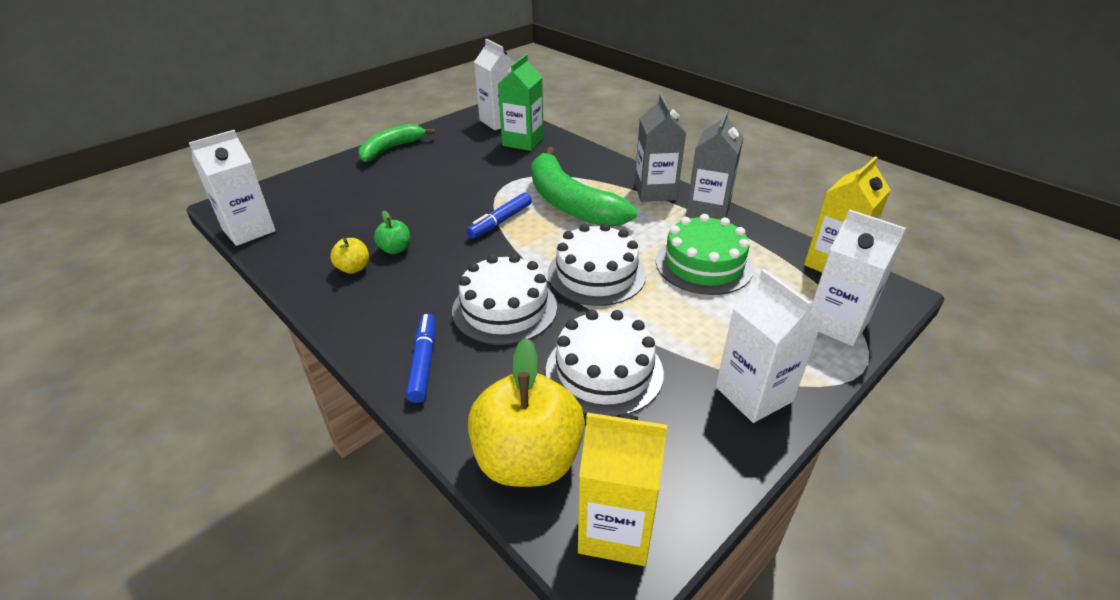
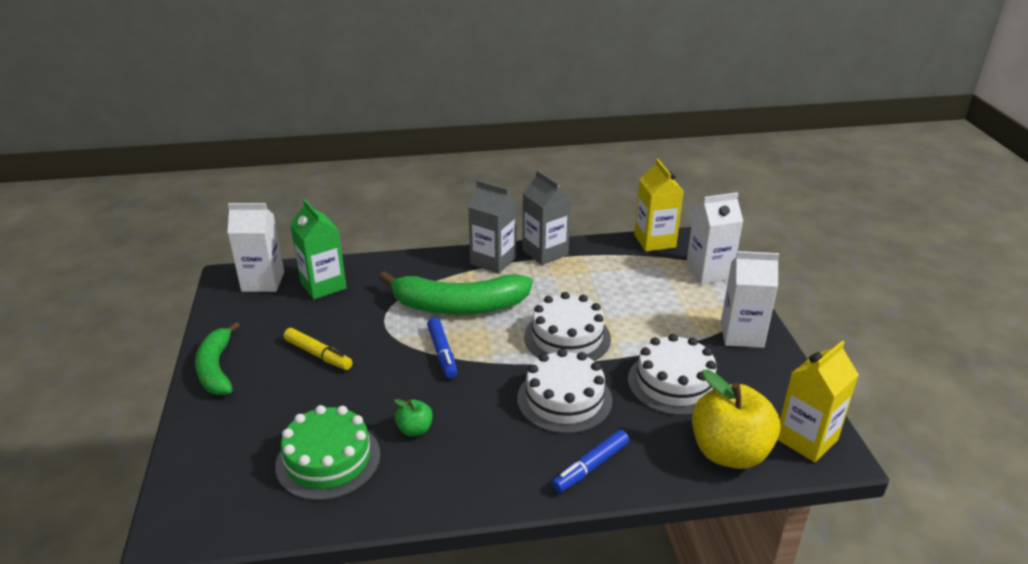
camera: 55 degrees left, 5 degrees down
(249, 230) = (254, 525): white carton -> none
(353, 268) = (417, 466): yellow apple -> none
(423, 362) = (590, 467): blue marker -> blue marker turned 75 degrees counterclockwise
(442, 175) = (318, 354): none -> yellow marker
(704, 264) = (604, 287): green cake -> green cake (328, 460)

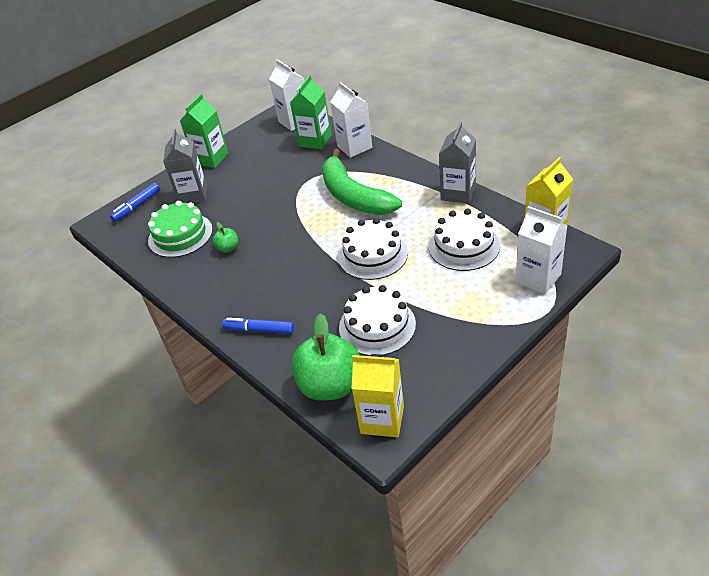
camera: 60 degrees right, 10 degrees up
(216, 369) = (211, 158): green banana -> green carton
(318, 354) = (254, 179): yellow marker -> none
(442, 353) = (302, 218): blue marker -> blue marker (137, 206)
(493, 261) = (419, 179): grey carton -> grey carton (193, 195)
(564, 399) = (309, 287): white cake -> white cake (464, 246)
(729, 452) = (330, 385): yellow apple -> green apple
(741, 335) = (473, 333): white carton -> white carton (354, 147)

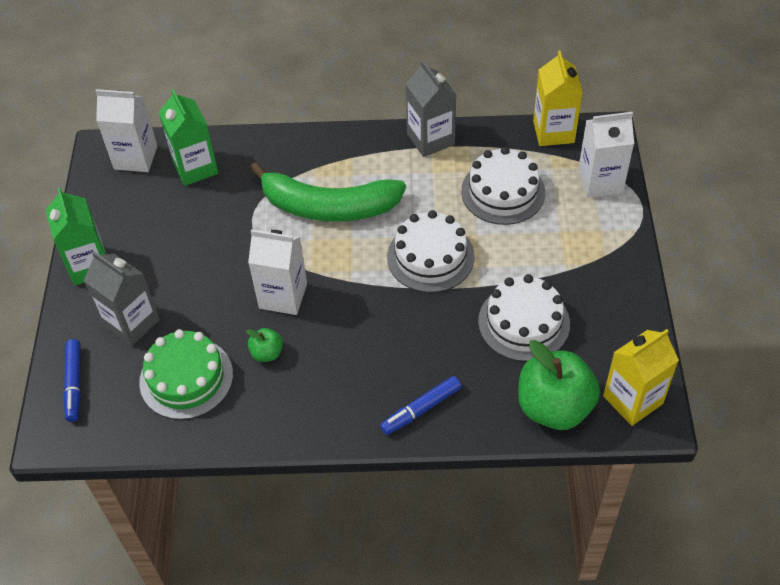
camera: 50 degrees left, 10 degrees up
(354, 147) = (254, 149): white carton -> white carton (283, 296)

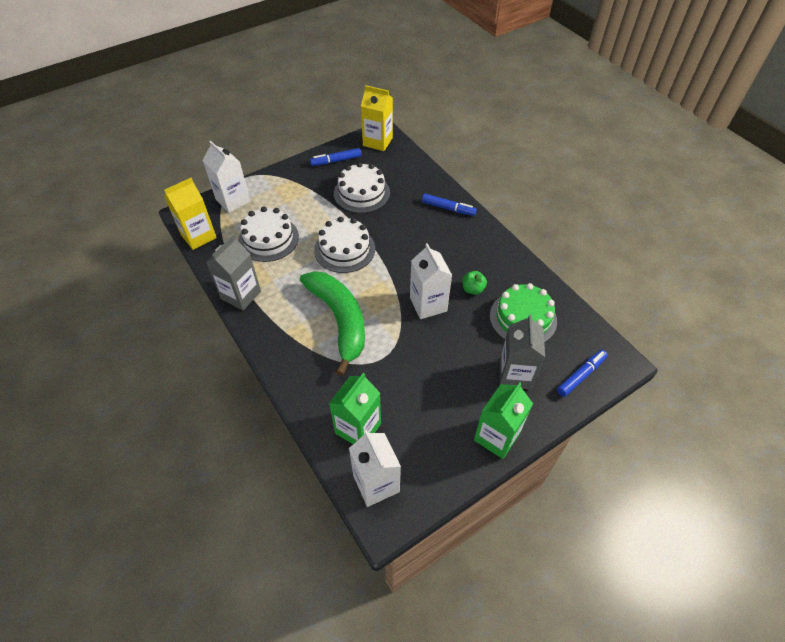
camera: 125 degrees left, 0 degrees up
(554, 407) = (404, 164): green apple -> none
(616, 324) = (336, 161): none -> blue marker

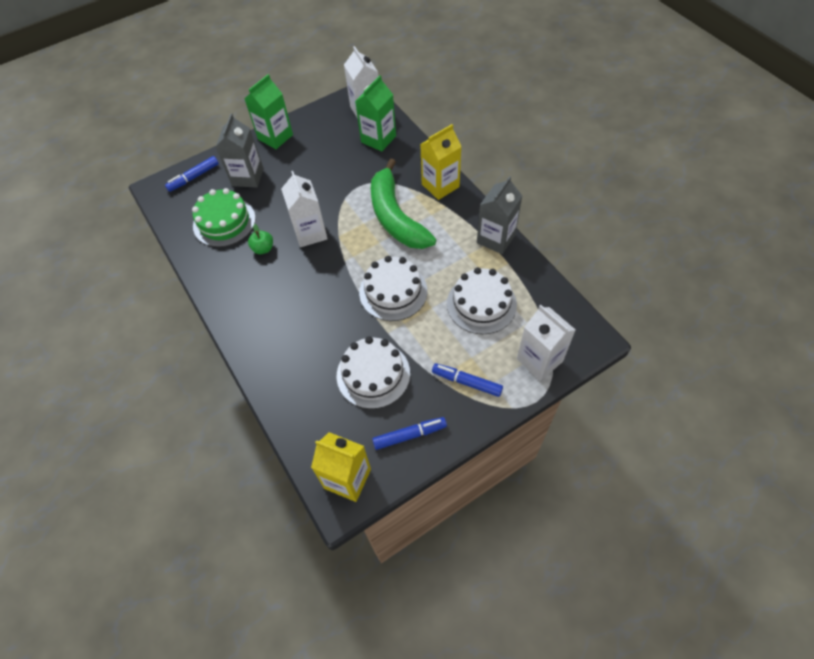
camera: 175 degrees left, 5 degrees up
(198, 236) = (564, 306): yellow carton -> yellow carton (440, 185)
(448, 208) = (266, 350): blue marker -> blue marker (466, 382)

